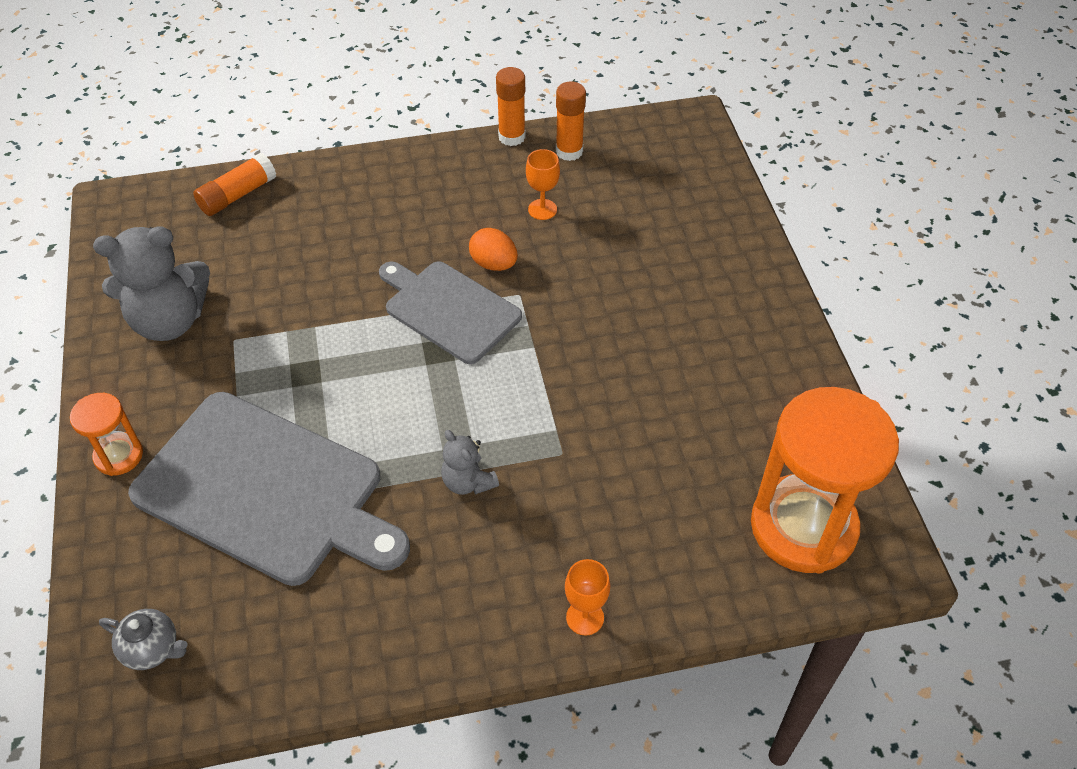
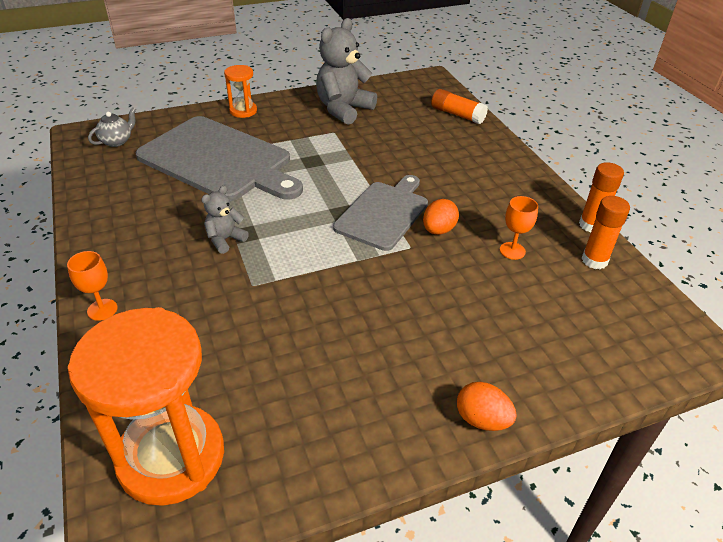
camera: 80 degrees right, 10 degrees down
(152, 649) = (117, 141): grey teapot -> grey teapot turned 150 degrees counterclockwise
(169, 321) = (343, 109): grey teddy bear -> grey teddy bear turned 60 degrees clockwise
(266, 490) = (219, 160): grey cutting board -> grey cutting board turned 75 degrees counterclockwise
(765, 284) = (482, 420): none -> orange egg

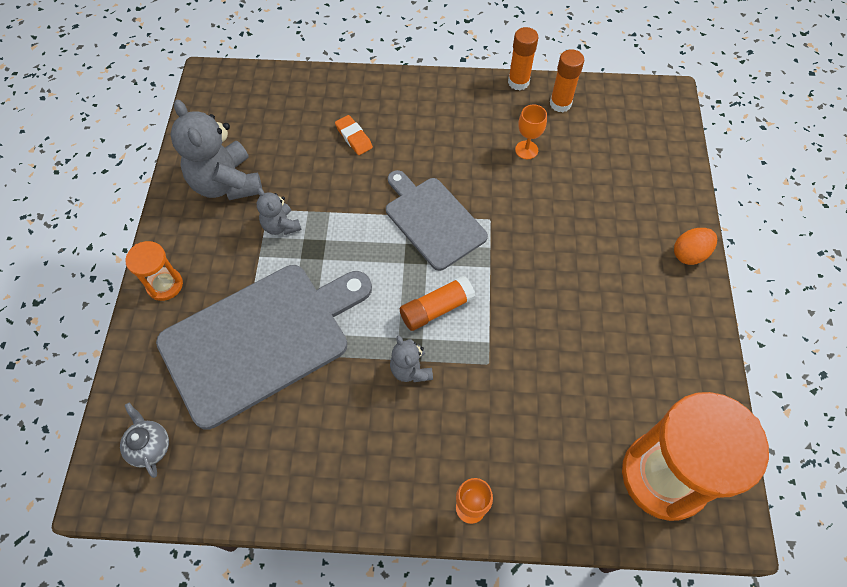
camera: 65 degrees left, 20 degrees up
(323, 141) = (281, 226): none -> grey teddy bear
(434, 151) = (354, 137): none -> orange eraser
(438, 230) = (477, 189): orange egg -> none
(457, 115) = (300, 90): orange glue stick -> orange glue stick (436, 309)

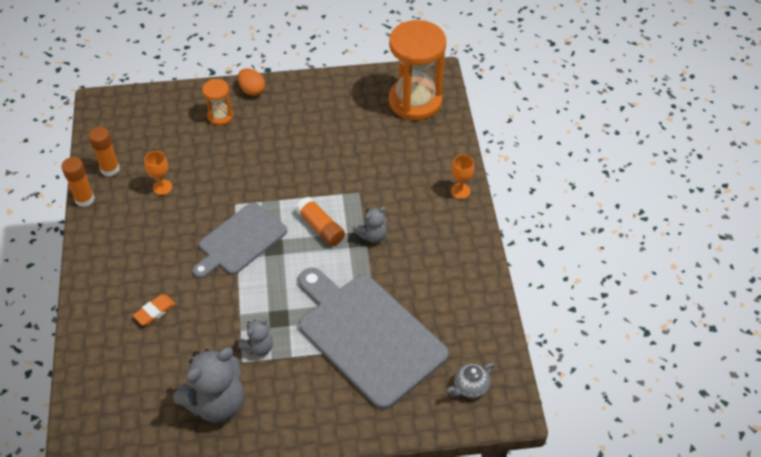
camera: 100 degrees left, 10 degrees down
(165, 285) = (331, 422): orange hourglass -> orange hourglass (220, 116)

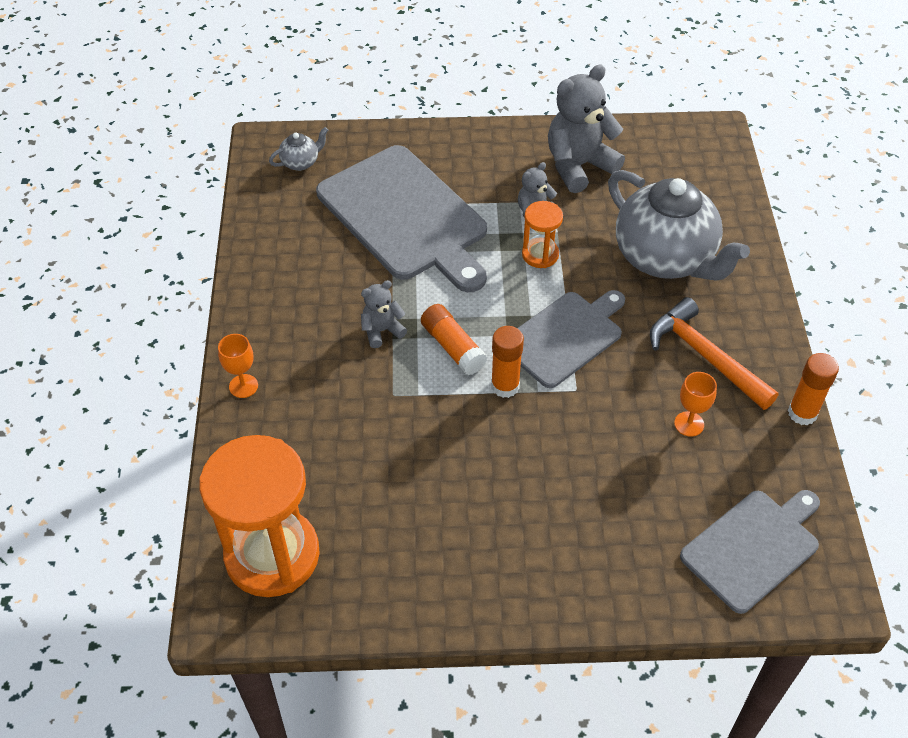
camera: 175 degrees left, 0 degrees up
(110, 169) = (778, 461): orange glue stick -> orange glue stick (505, 386)
(139, 122) = (753, 547): none -> grey cutting board
(141, 233) = (705, 356): none -> orange hammer
(155, 312) = (665, 258): orange eraser -> grey teapot
(220, 116) = (614, 549): orange hourglass -> orange hourglass (540, 255)
(252, 90) = (561, 603): orange egg -> none

